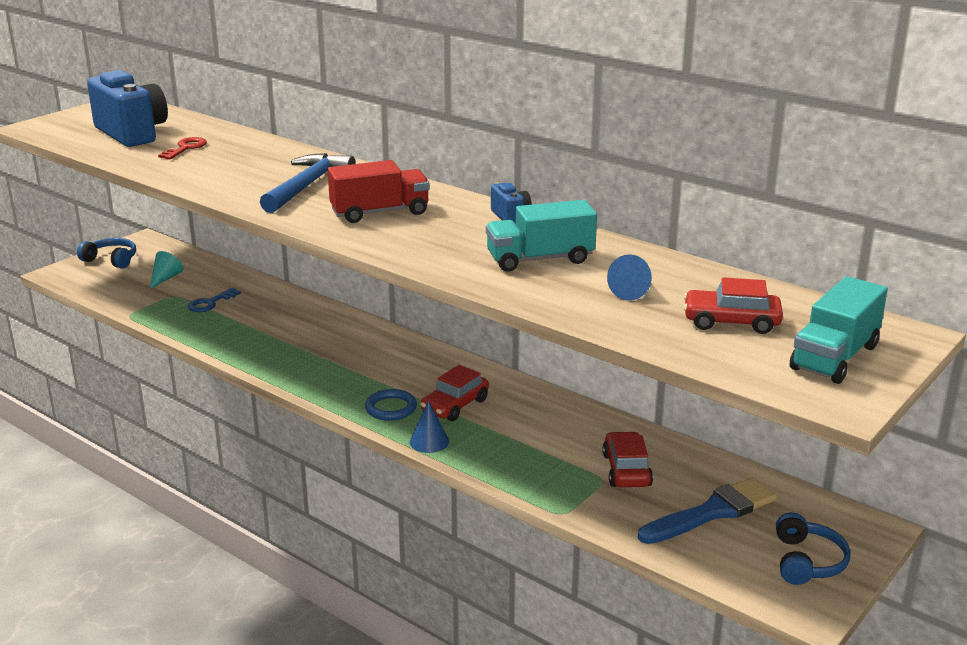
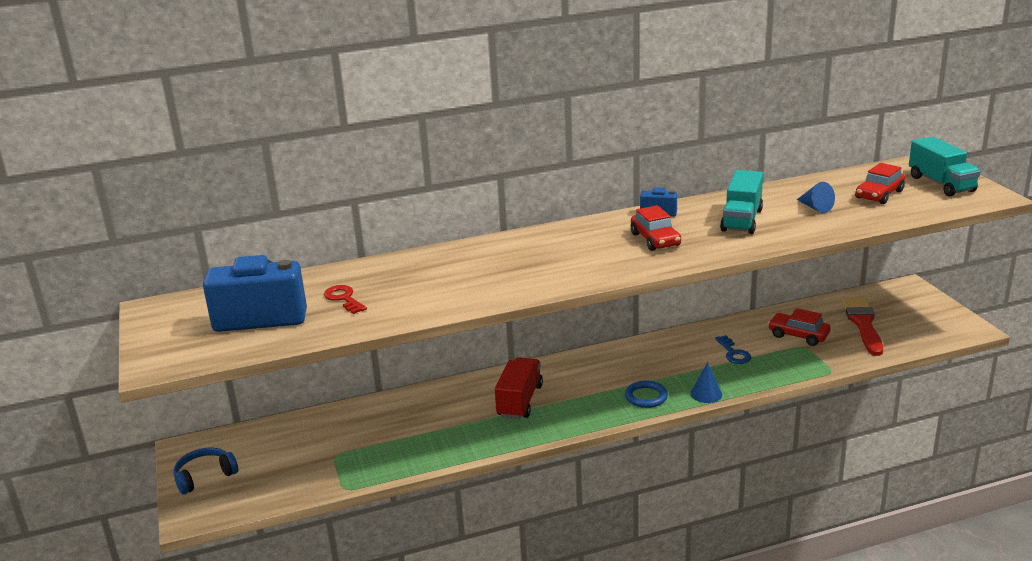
camera: 55 degrees left, 0 degrees up
(165, 278) = (291, 452): turquoise cone -> none
(210, 303) = (375, 438): blue key -> blue key (733, 353)
(307, 186) = (510, 265): blue hammer -> none
(380, 212) = (600, 251): red truck -> red truck (520, 401)
(455, 405) = (666, 371): red car -> red car (655, 240)
(712, 512) = (863, 324): blue brush -> red brush
(807, 561) = (928, 314): blue headphones -> none

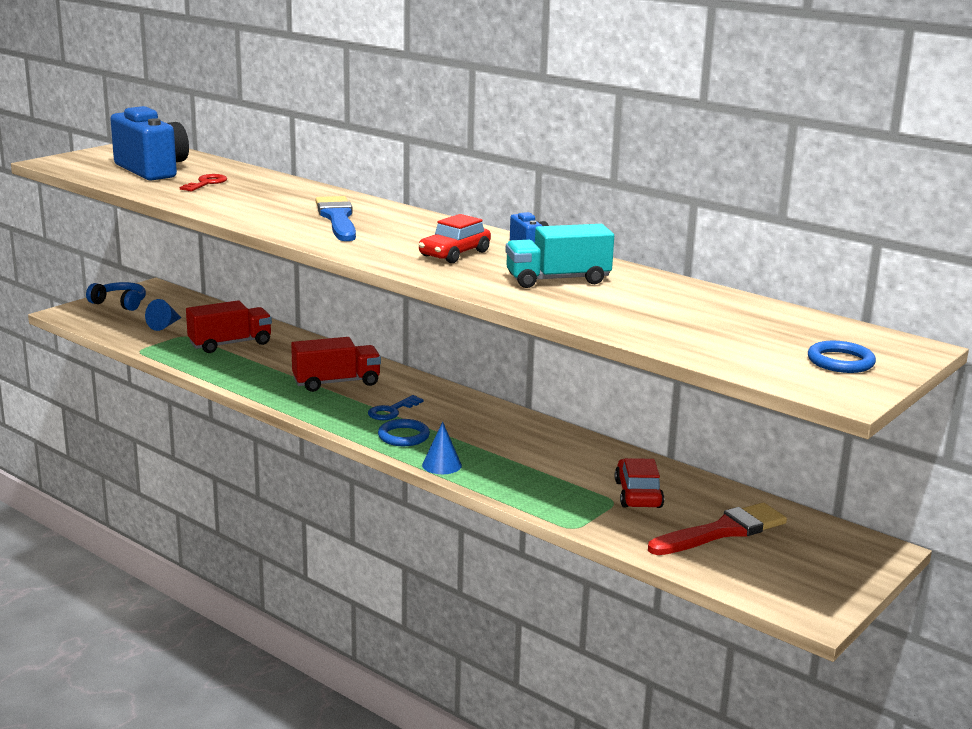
camera: 55 degrees right, 5 degrees down
(383, 434) = (230, 344): none -> red truck
(520, 263) = (337, 218): none -> blue brush
(733, 353) = (548, 464): blue key -> blue key (392, 411)
(815, 207) = (647, 306): blue cone -> blue cone (164, 325)
(879, 194) = (742, 332): red car -> none
(941, 184) = (840, 361): turquoise truck -> blue ring

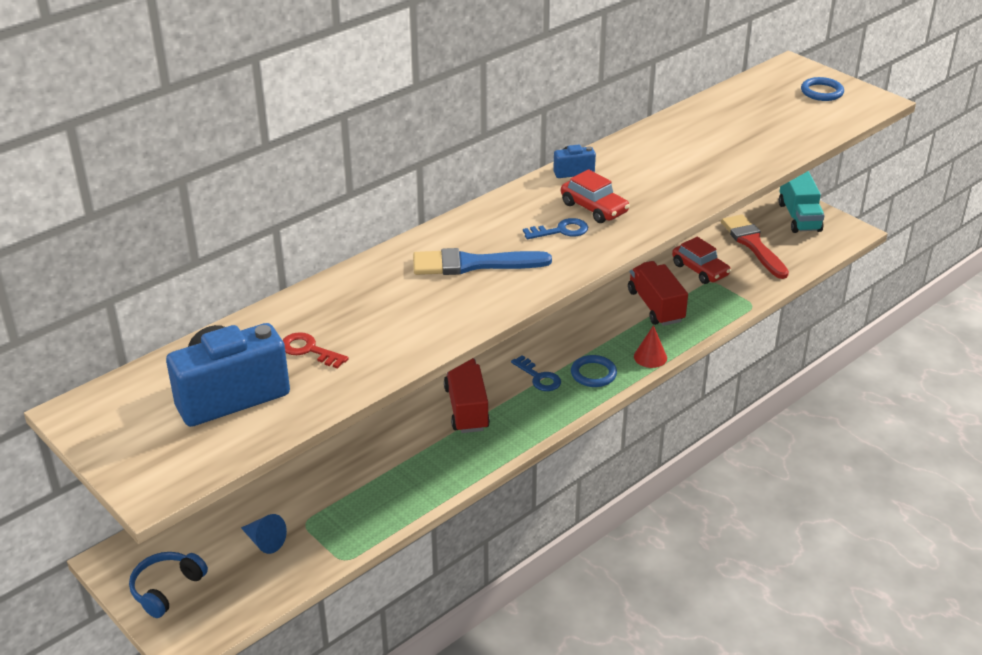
camera: 80 degrees left, 15 degrees up
(230, 344) = (341, 484): red truck -> red truck (655, 306)
(405, 243) = (560, 231): none -> blue key
(441, 465) = (650, 357): blue cone -> red cone
(557, 280) = (663, 168): turquoise truck -> turquoise truck (799, 217)
(638, 494) = (700, 270): red car -> red car turned 135 degrees counterclockwise

